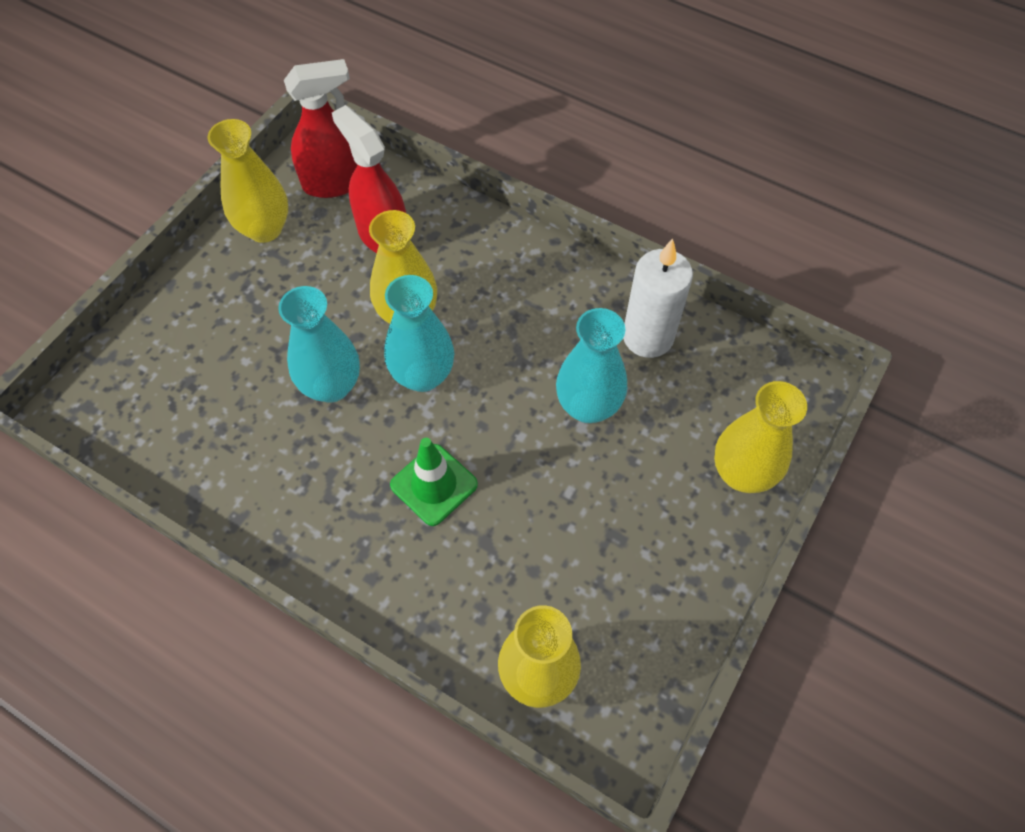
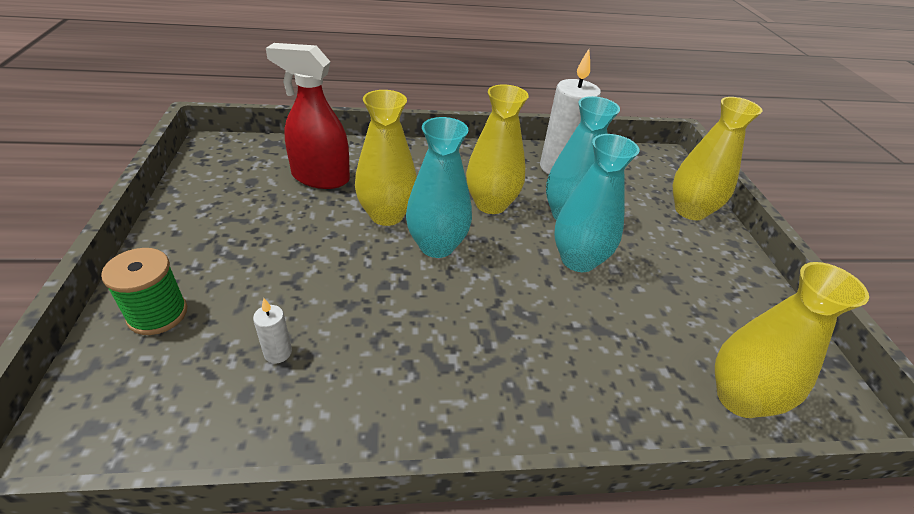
camera: 40 degrees left, 20 degrees down
(169, 332) = (157, 314): none -> green spool
(224, 414) = (278, 353): none -> white candle
(265, 229) = (206, 206): yellow vase -> yellow vase (491, 204)
(331, 386) = (367, 284): turquoise vase -> turquoise vase (578, 260)
(335, 182) = (249, 161): red spray bottle -> none
(434, 485) = (520, 311): green traffic cone -> none

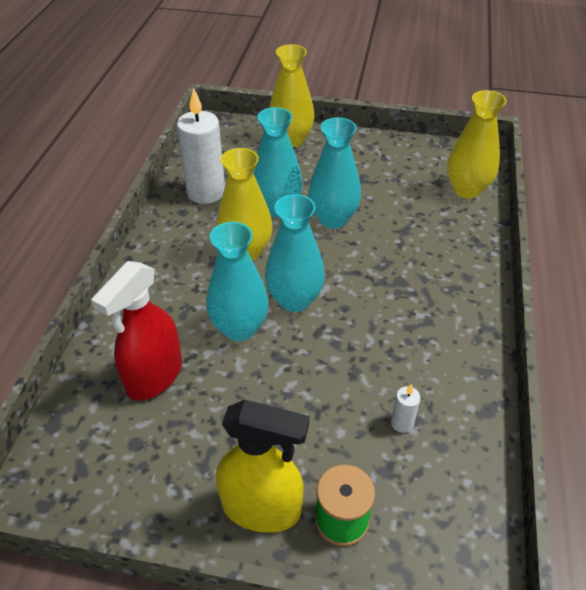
camera: 70 degrees left, 5 degrees up
(180, 258) = (262, 508): none -> yellow spray bottle
(387, 215) = (239, 328): yellow vase -> turquoise vase

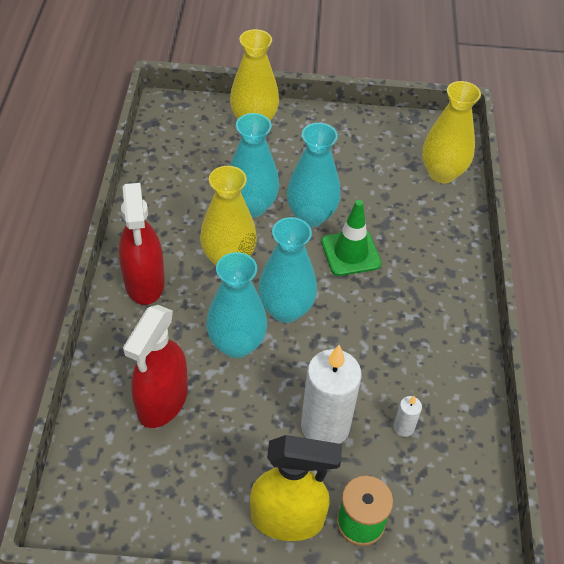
camera: 10 degrees left, 5 degrees up
(161, 266) = (144, 282): none -> red spray bottle
(206, 192) = (174, 192): white candle -> white candle (325, 426)
(367, 253) = (350, 253): none -> green traffic cone

